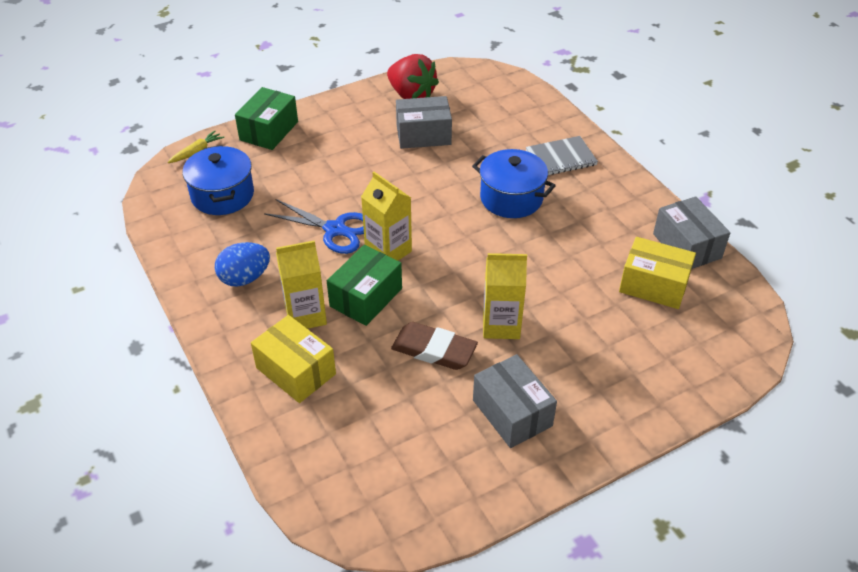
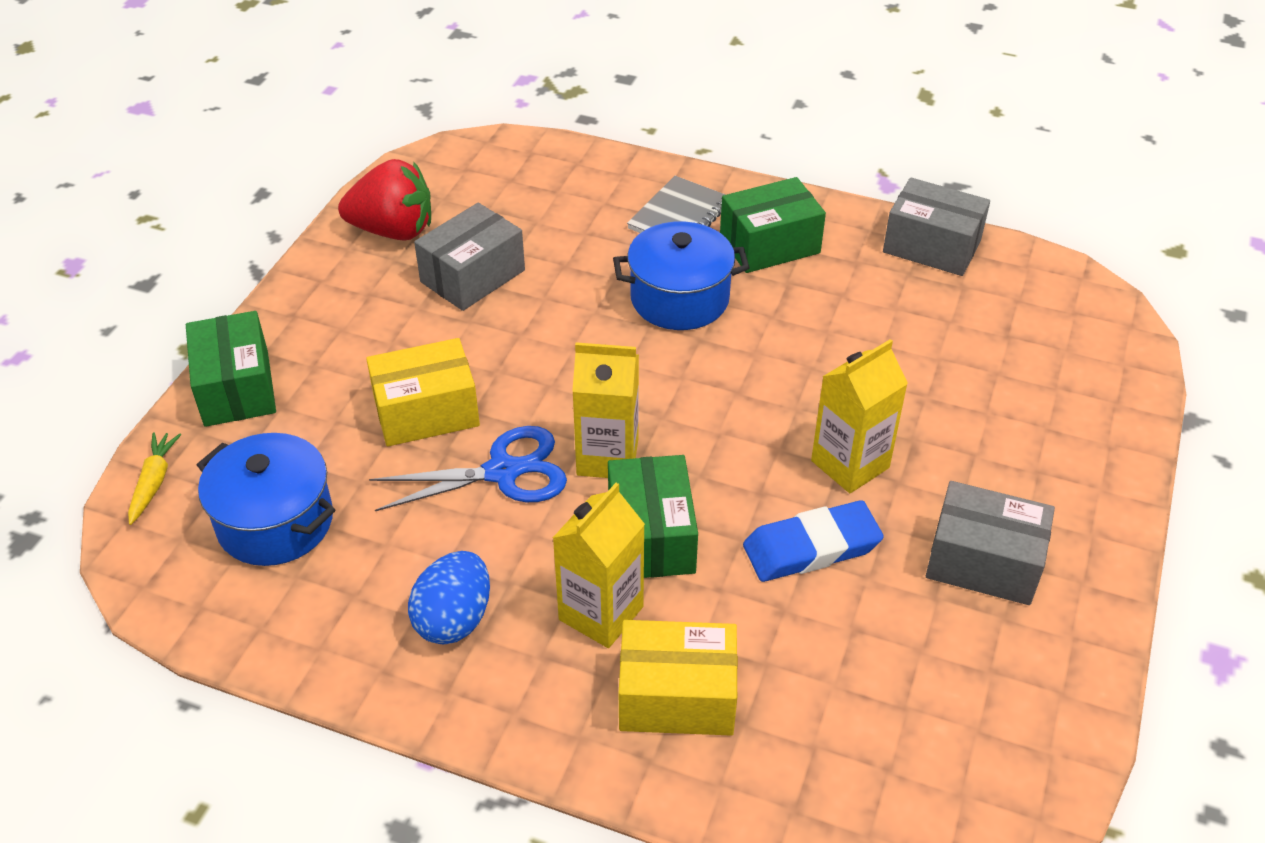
camera: 40 degrees left, 0 degrees up
(434, 350) = (811, 547): brown eraser -> blue eraser
(592, 197) = (769, 244): none -> green box
(653, 285) = (951, 312): yellow box -> yellow box (426, 412)

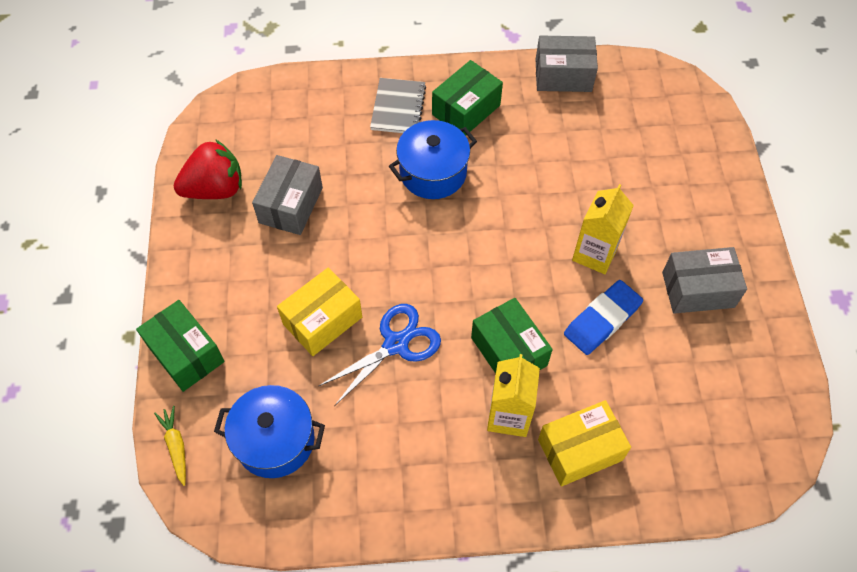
camera: 25 degrees left, 15 degrees up
(454, 619) = (426, 458): blue egg -> none
(607, 457) = (453, 307): yellow carton -> none

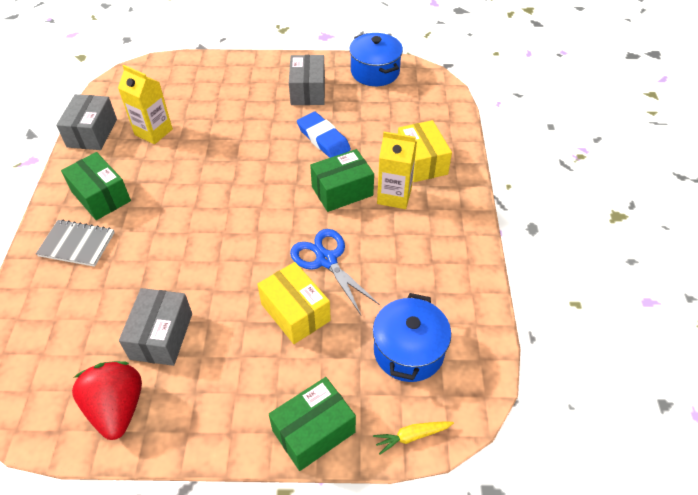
camera: 85 degrees left, 10 degrees down
(291, 205) = (161, 336): grey box -> grey box turned 75 degrees clockwise
(433, 172) = (161, 224): blue pot -> blue pot (375, 72)
(595, 254) = (268, 136): yellow carton -> yellow carton (153, 132)

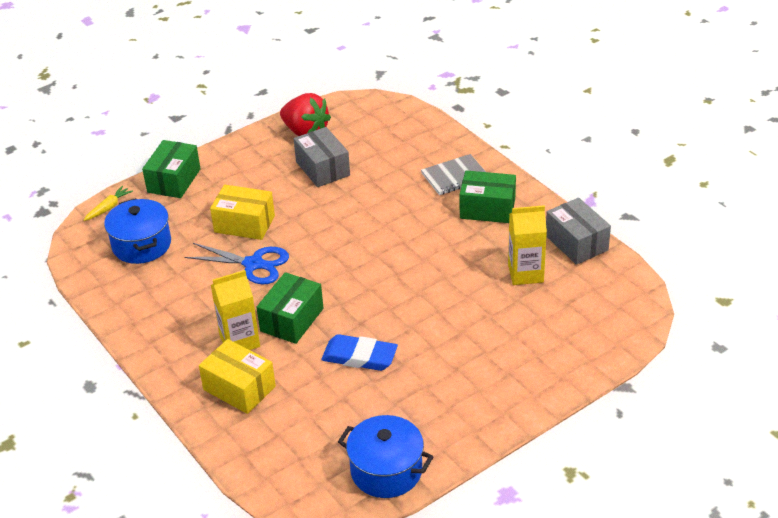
camera: 145 degrees right, 10 degrees down
(308, 91) = (434, 399): grey box -> none

